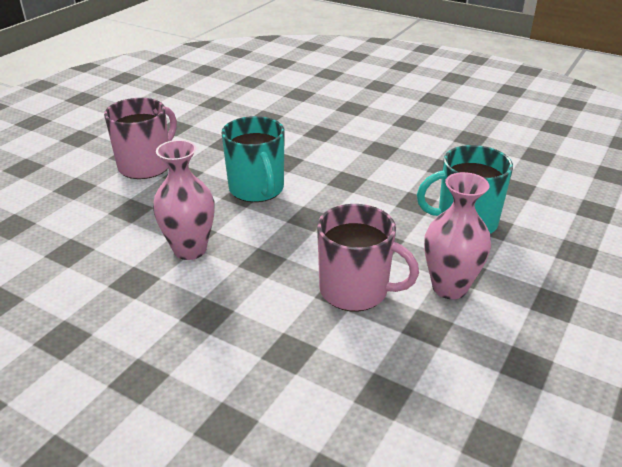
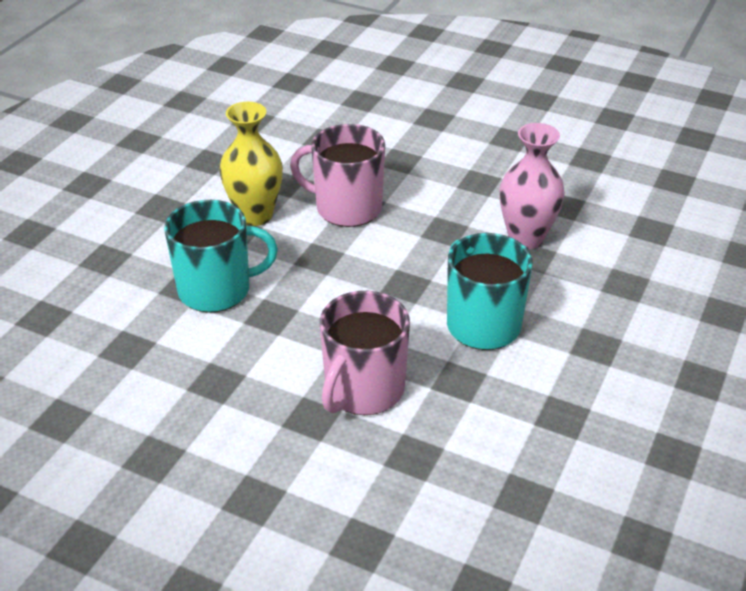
camera: 175 degrees right, 5 degrees up
(146, 165) = (658, 358): pink mug -> pink mug (363, 390)
(449, 287) = (255, 215): pink vase -> yellow vase

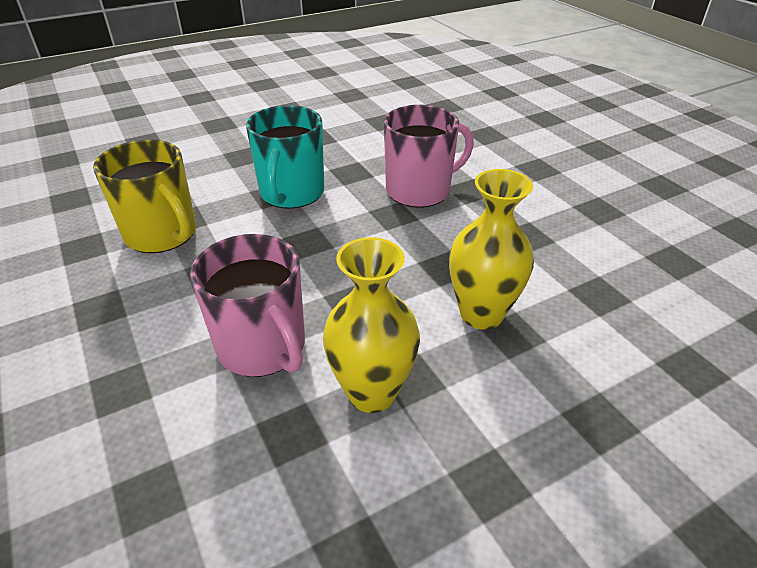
camera: 145 degrees left, 0 degrees up
(216, 290) = (481, 314): turquoise mug -> yellow vase
(526, 238) = (162, 234): pink vase -> yellow mug

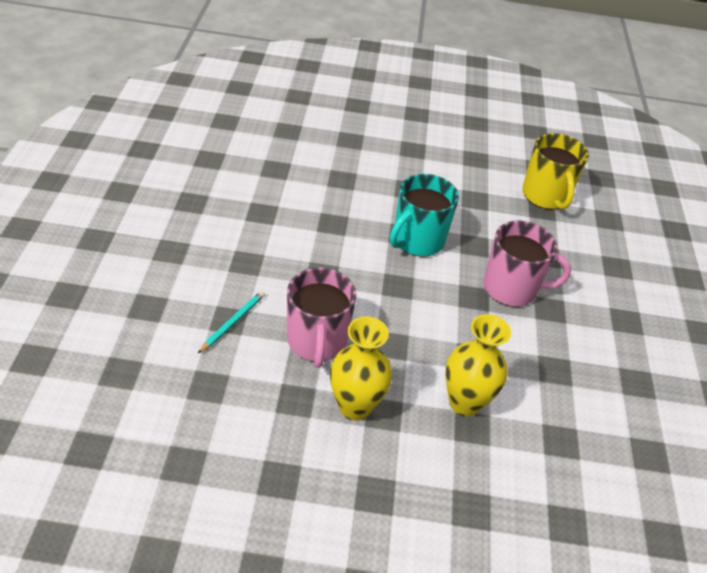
camera: 30 degrees right, 5 degrees up
(128, 388) = (233, 322): none -> turquoise pencil
(162, 234) = (313, 228): yellow mug -> yellow mug (545, 196)

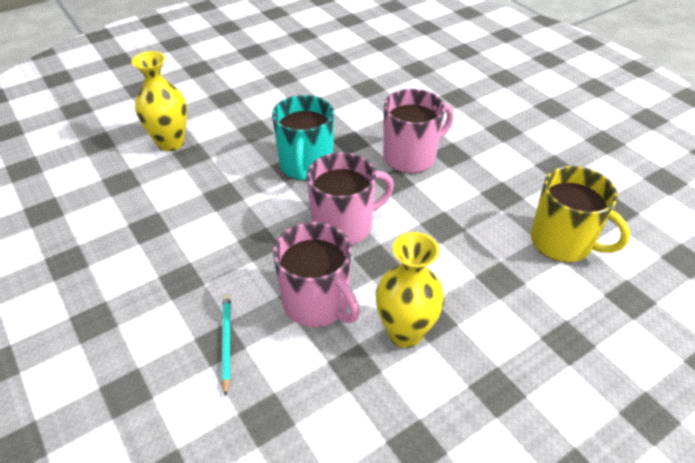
camera: 35 degrees left, 0 degrees up
(395, 303) = (343, 226): none -> pink mug
(465, 402) = (475, 265): yellow vase -> yellow vase (170, 143)
(545, 196) = (360, 76): yellow mug -> yellow mug (562, 242)

